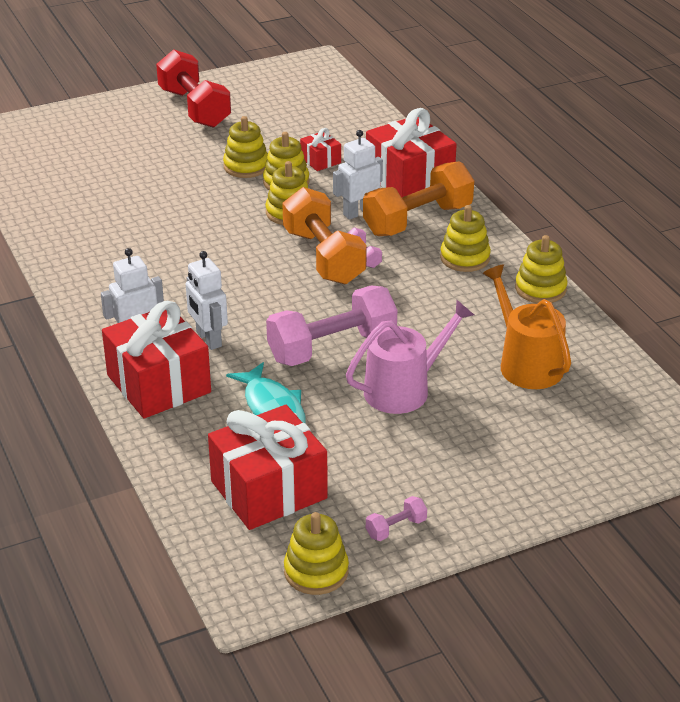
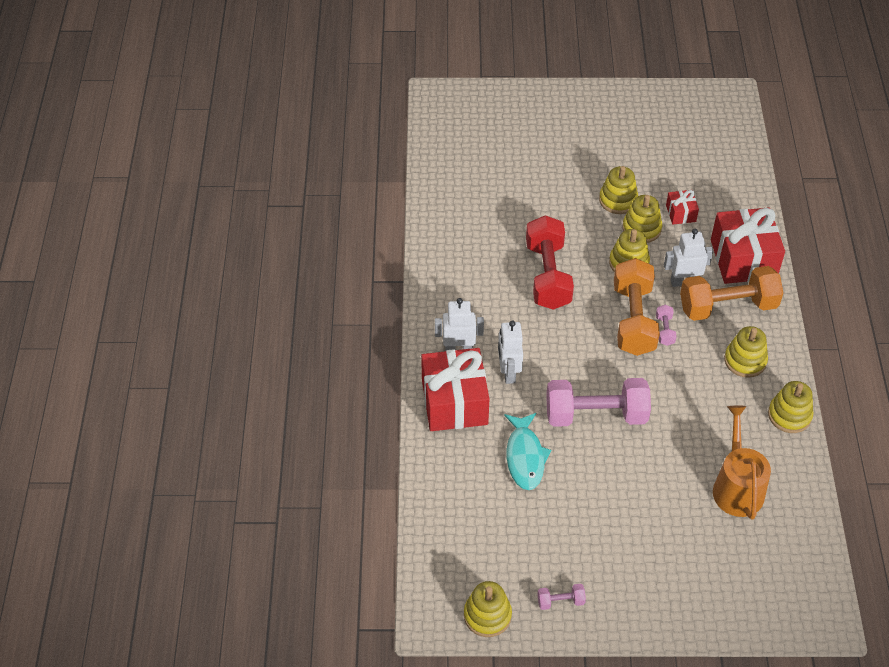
camera: 25 degrees right, 15 degrees up
(194, 108) = (606, 120): red dumbbell -> red dumbbell (548, 275)
(269, 490) = (488, 531): red gift -> none
(403, 389) = (629, 476): pink watering can -> none

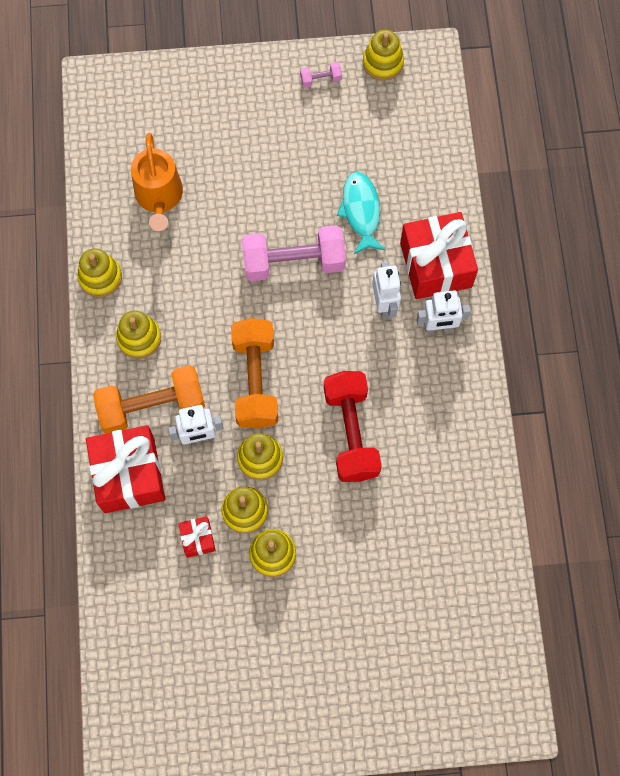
camera: 175 degrees right, 20 degrees up
(664, 330) = (222, 369): pink dumbbell -> none

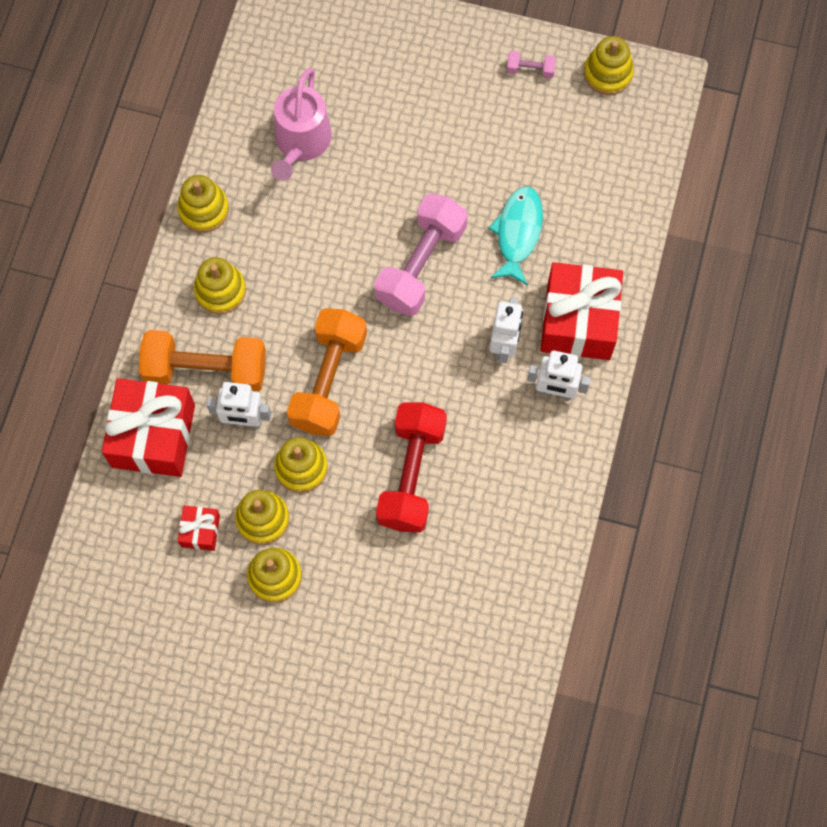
camera: 20 degrees right, 0 degrees up
(159, 197) = (301, 142): orange watering can -> pink watering can
(294, 262) = (421, 264): pink dumbbell -> pink dumbbell turned 75 degrees counterclockwise

